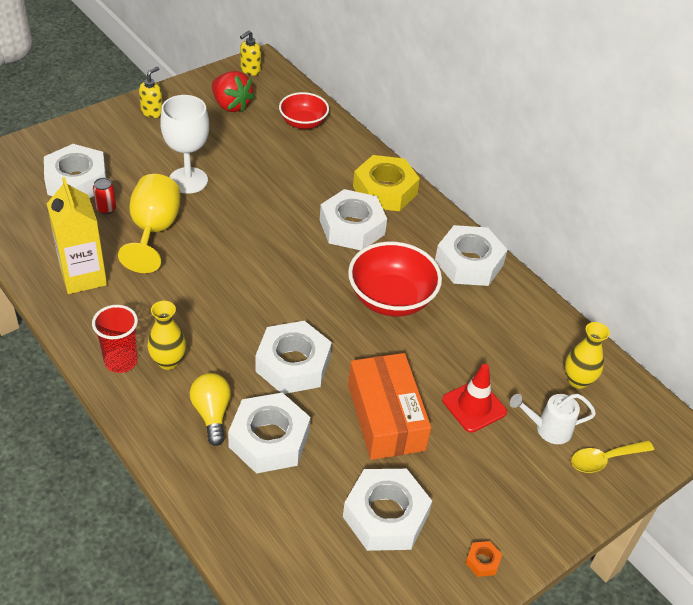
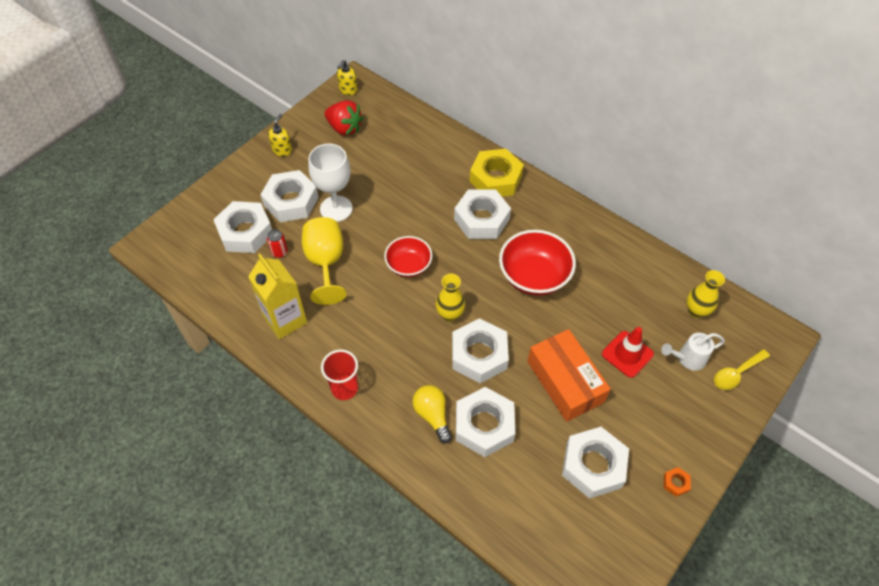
camera: 10 degrees left, 10 degrees up
(168, 361) = (381, 378): yellow vase -> yellow vase (450, 314)
(303, 122) = (409, 131): red bowl -> red bowl (408, 265)
(469, 263) = (582, 228): white nut -> white nut (291, 201)

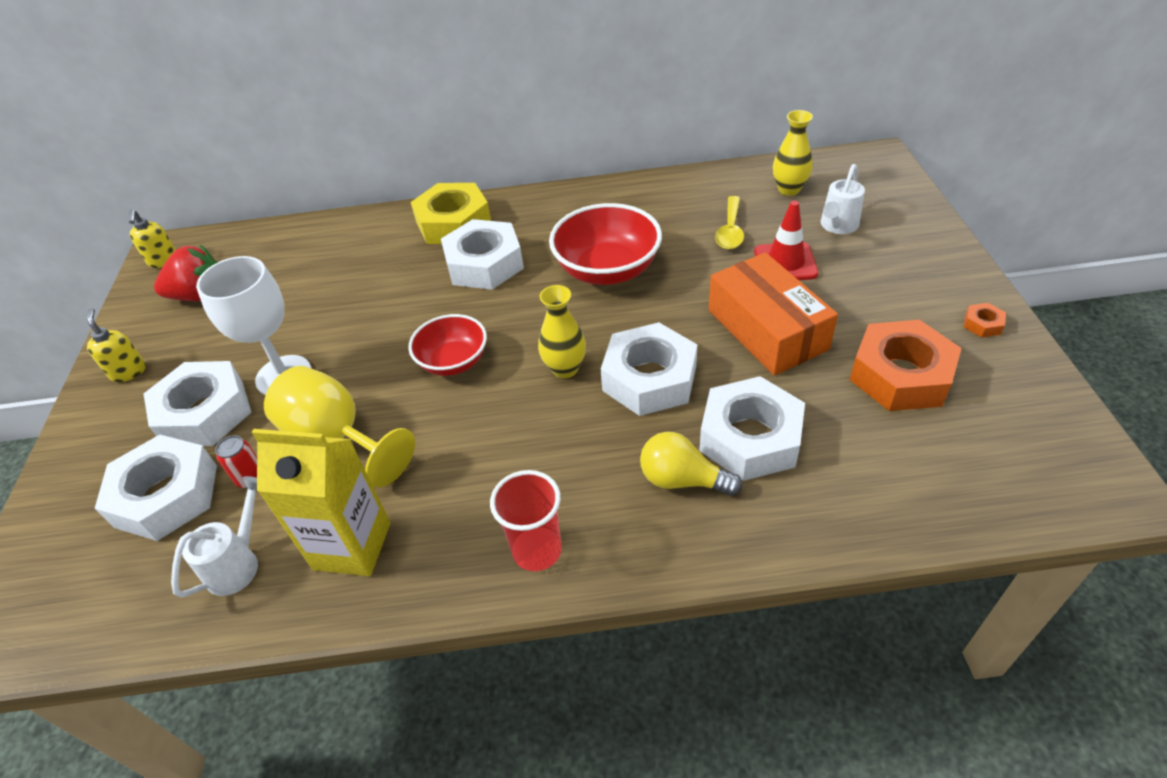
camera: 40 degrees left, 10 degrees down
(242, 289) = (238, 564): none -> white watering can
(565, 382) = (767, 329): orange box -> orange box turned 45 degrees clockwise
(593, 465) = (900, 375): white nut -> orange nut
(736, 373) = (889, 206): yellow spoon -> yellow spoon (730, 231)

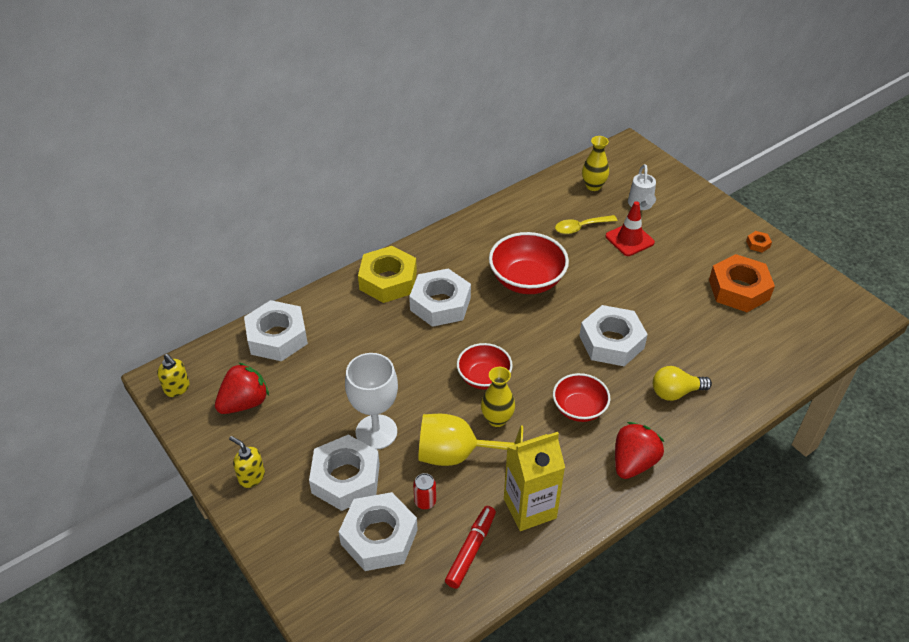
camera: 35 degrees left, 0 degrees up
(238, 564) = (471, 550): white watering can -> red marker
(531, 446) = (579, 408): none -> red bowl
(537, 550) = (633, 462): red cup -> red strawberry
(565, 368) = (557, 355): yellow vase -> yellow vase (497, 419)
(730, 231) = (580, 227): yellow spoon -> yellow spoon turned 90 degrees clockwise
(750, 437) = (691, 355): white nut -> white nut (277, 337)
(767, 329) = (652, 287): orange box -> none

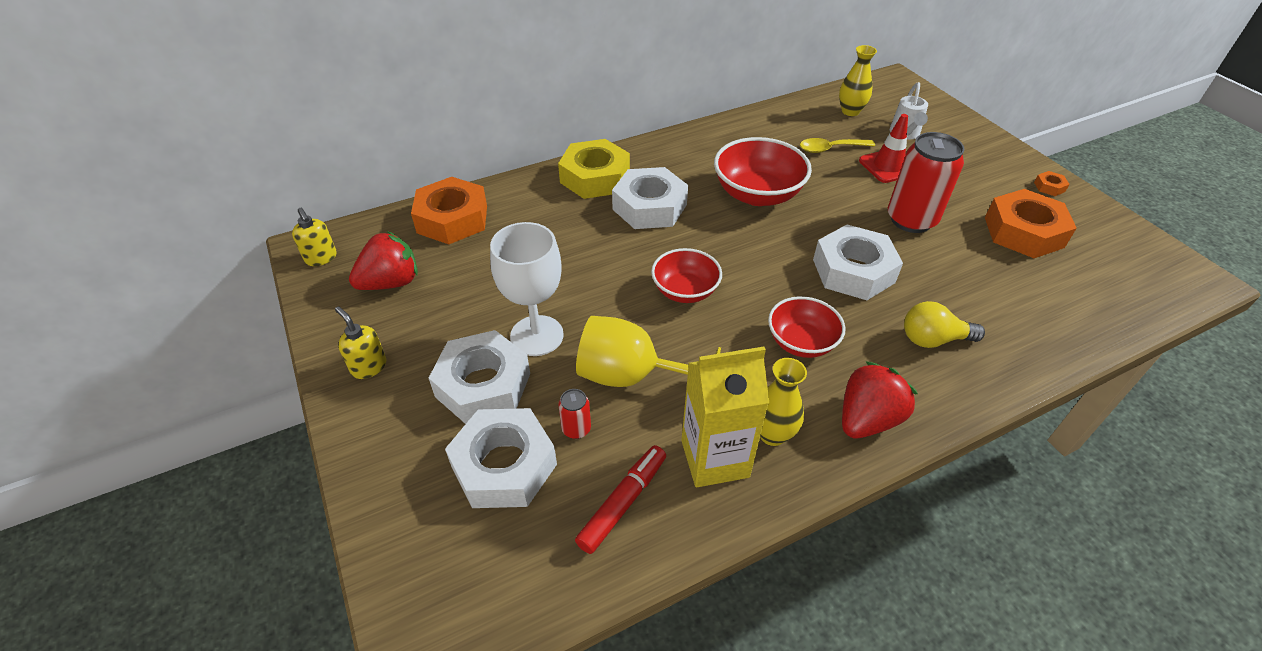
camera: 10 degrees right, 0 degrees up
(277, 337) = (452, 219): white nut -> orange nut
(497, 419) = (692, 341): yellow vase -> yellow vase (772, 434)
(652, 289) = (911, 220): none -> red can

